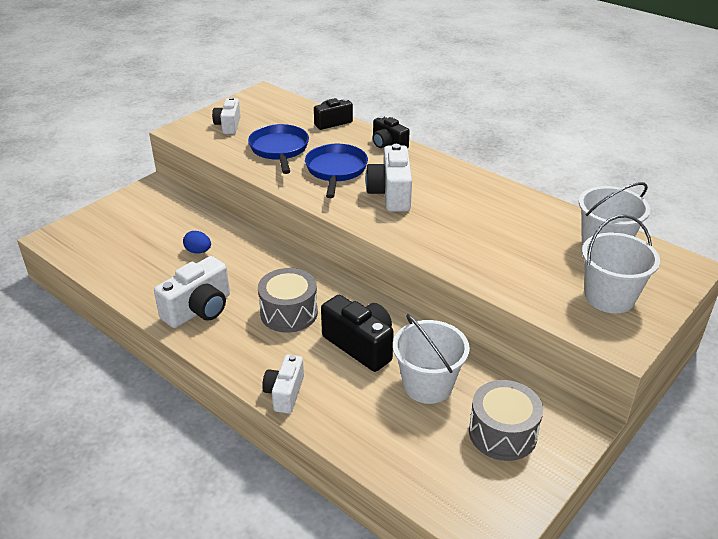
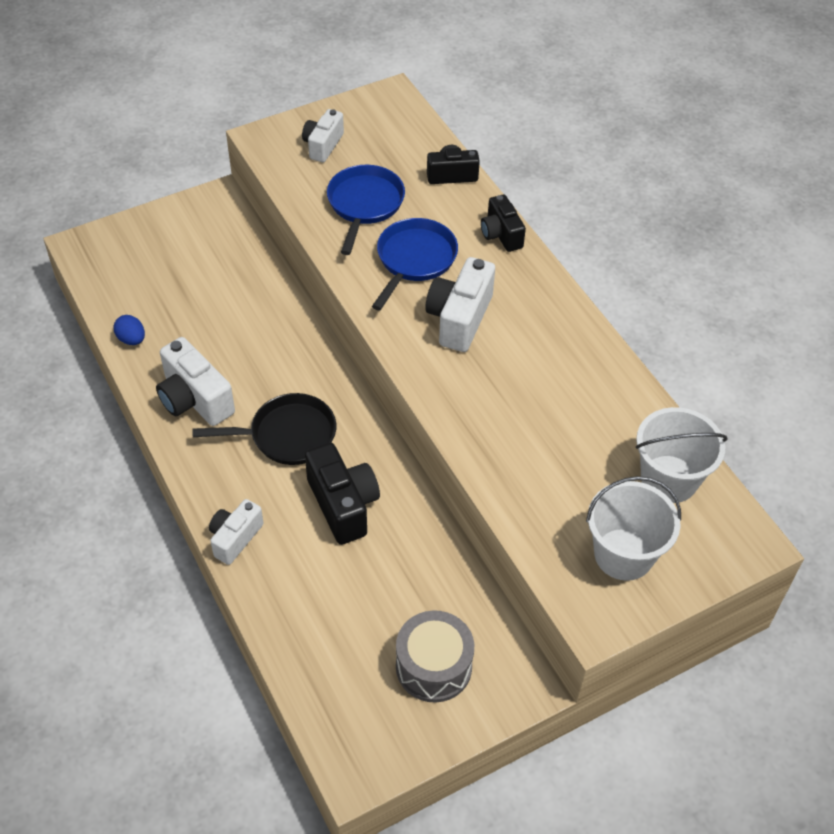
camera: 20 degrees right, 15 degrees up
(198, 251) = (228, 315): blue egg -> blue egg (131, 339)
(199, 309) = (194, 399): white camera -> white camera turned 75 degrees clockwise
(289, 313) = (287, 435): grey drum -> black pan
(427, 385) = (388, 580): white bucket -> none

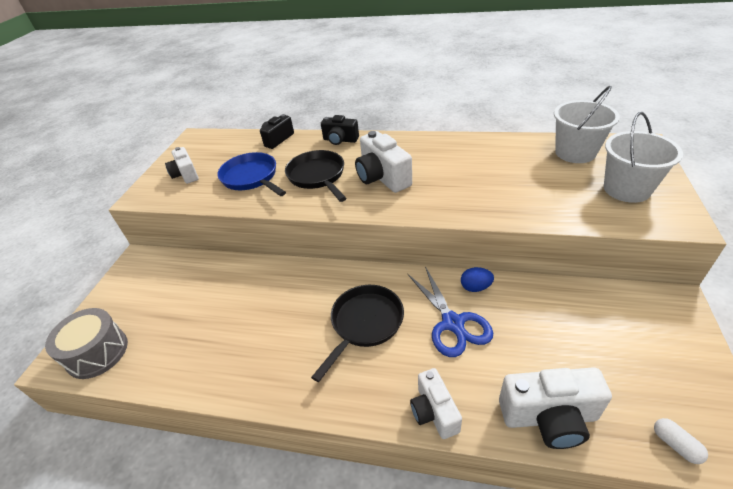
camera: 45 degrees left, 10 degrees down
(131, 339) = (179, 376): blue egg -> blue egg (475, 287)
(194, 399) = (277, 364): white camera -> white camera (549, 417)
(332, 724) = (675, 445): none -> white capsule
(343, 505) = (453, 323): black camera -> blue scissors
(414, 260) = (317, 176): blue pan -> black pan
(433, 666) = (637, 344): grey drum -> grey drum (97, 352)

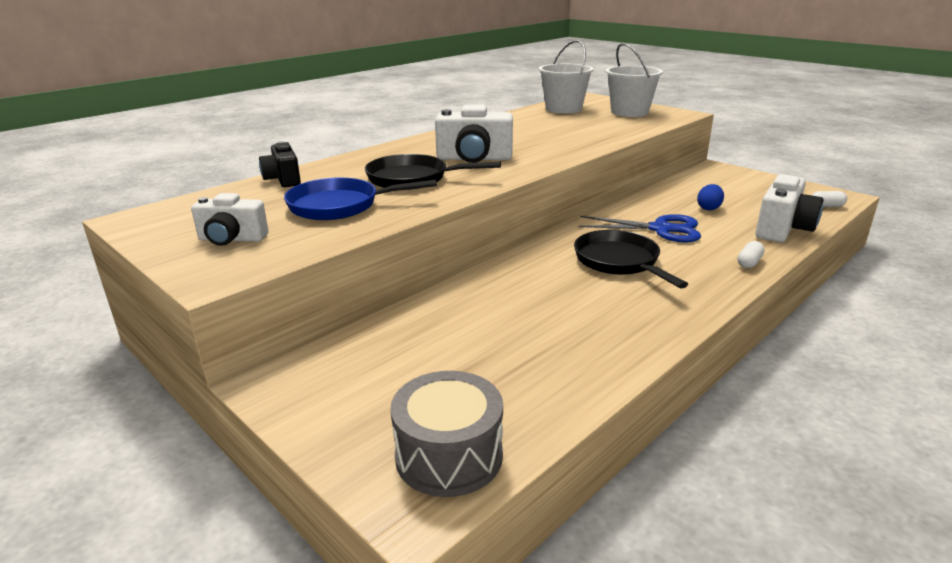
camera: 60 degrees left, 15 degrees down
(340, 140) = (363, 157): black camera -> none
(434, 412) = (749, 263): white camera -> white capsule
(475, 287) = (629, 210): blue egg -> blue egg (709, 208)

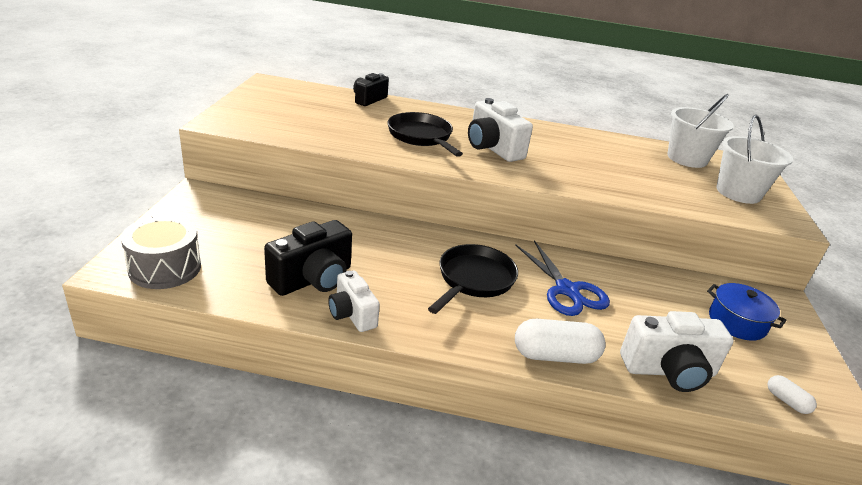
camera: 50 degrees right, 5 degrees up
(232, 239) = (267, 112): white camera -> white camera (352, 314)
(339, 206) = (346, 127): blue pan -> none
(559, 346) = (313, 279): none -> black camera
(709, 208) = (656, 312): blue egg -> none
(734, 189) = (737, 322): none -> blue pot
(749, 263) = (555, 356): white capsule -> white capsule, size x1.98

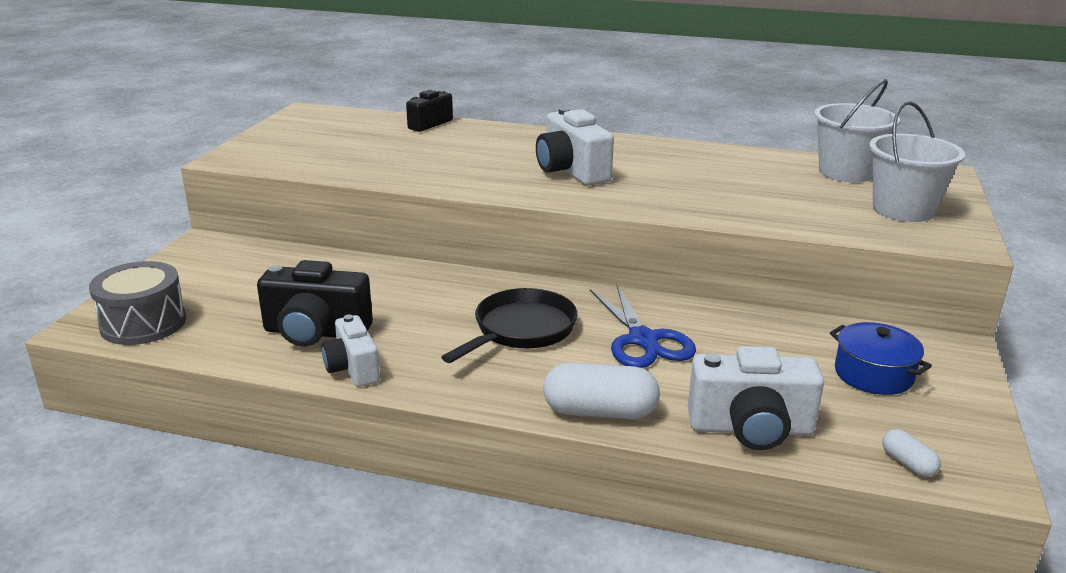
camera: 10 degrees right, 5 degrees down
(313, 279) = (316, 332): black camera -> black camera turned 45 degrees clockwise
(421, 137) = (481, 162): black pan -> none

